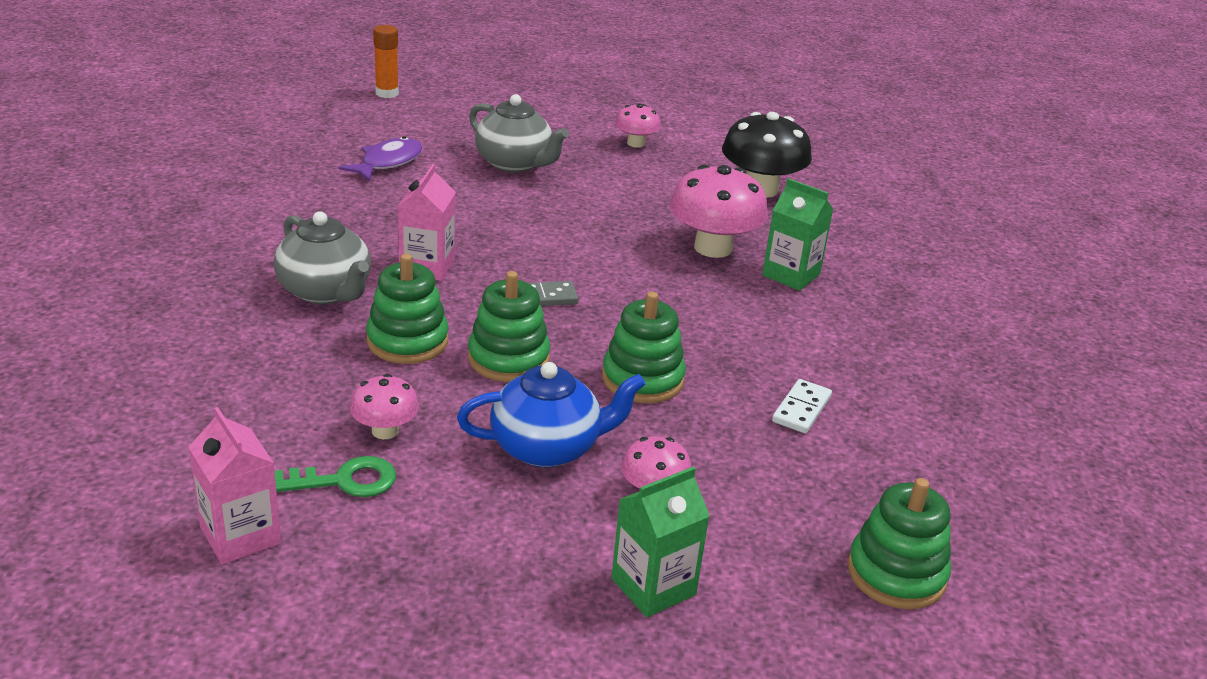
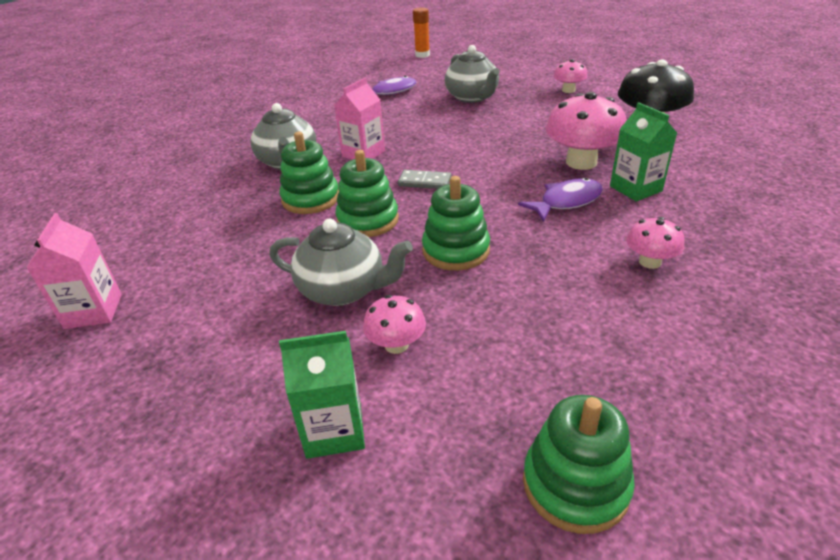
camera: 30 degrees right, 5 degrees up
(345, 481) = (189, 286): green key -> none
(385, 431) = (244, 256): pink mushroom -> pink mushroom (650, 262)
(547, 447) = (343, 290): blue teapot -> grey teapot
(726, 301) = (566, 202): none -> purple fish
(801, 409) = (576, 298): white domino -> none

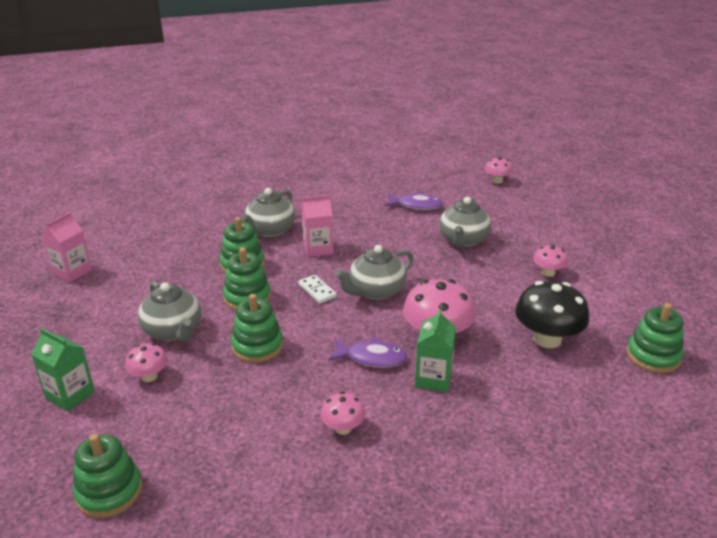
camera: 40 degrees right, 5 degrees down
(422, 55) = (497, 181): orange glue stick -> pink mushroom
(424, 182) = (317, 291): grey domino -> white domino
(475, 158) = (376, 291): none -> grey teapot
(719, 104) = (653, 356): none -> green stacking toy

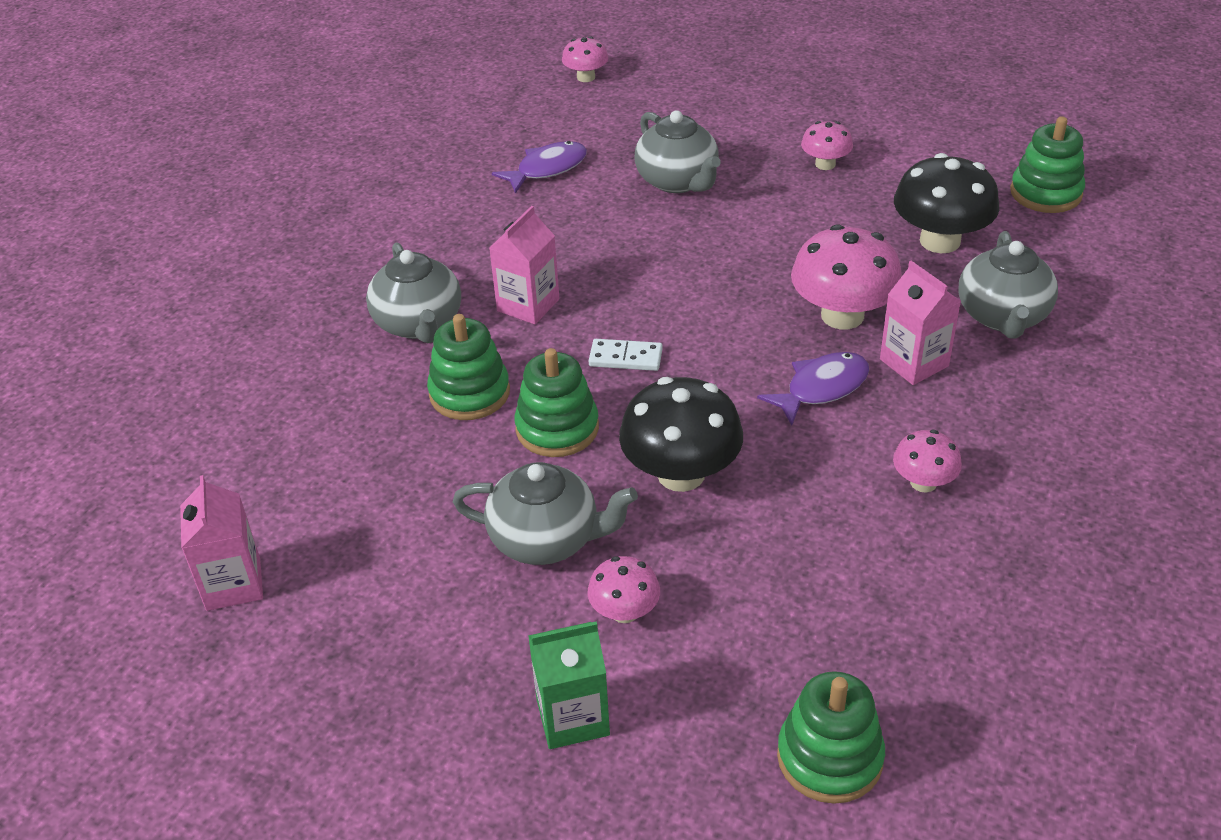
camera: 45 degrees left, 10 degrees up
(257, 346) = (681, 474): green stacking toy -> black mushroom
(376, 291) = (692, 310): grey teapot -> grey teapot (1002, 316)
(433, 378) = (914, 363): green carton -> pink carton

